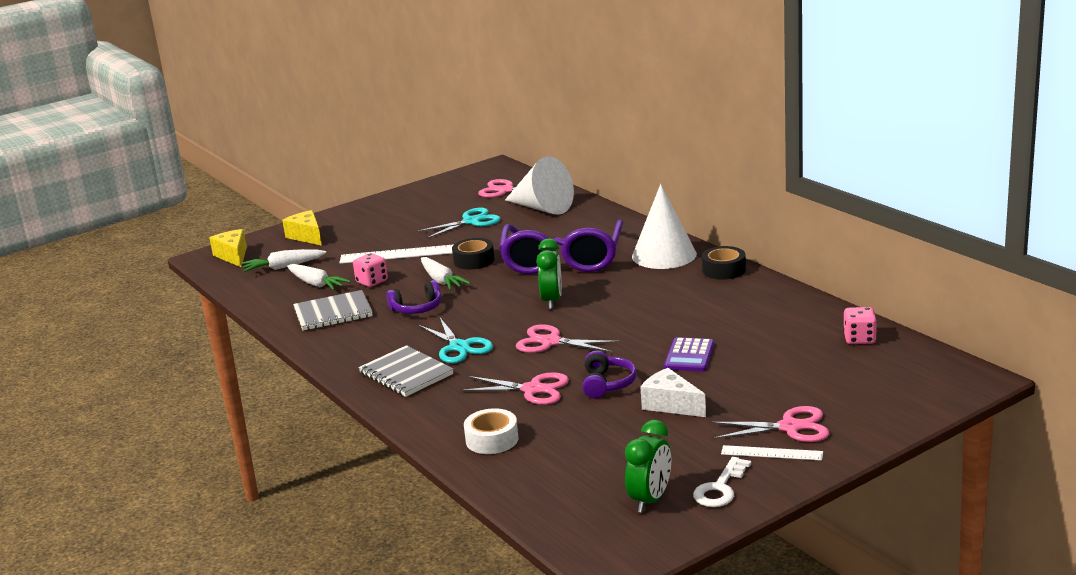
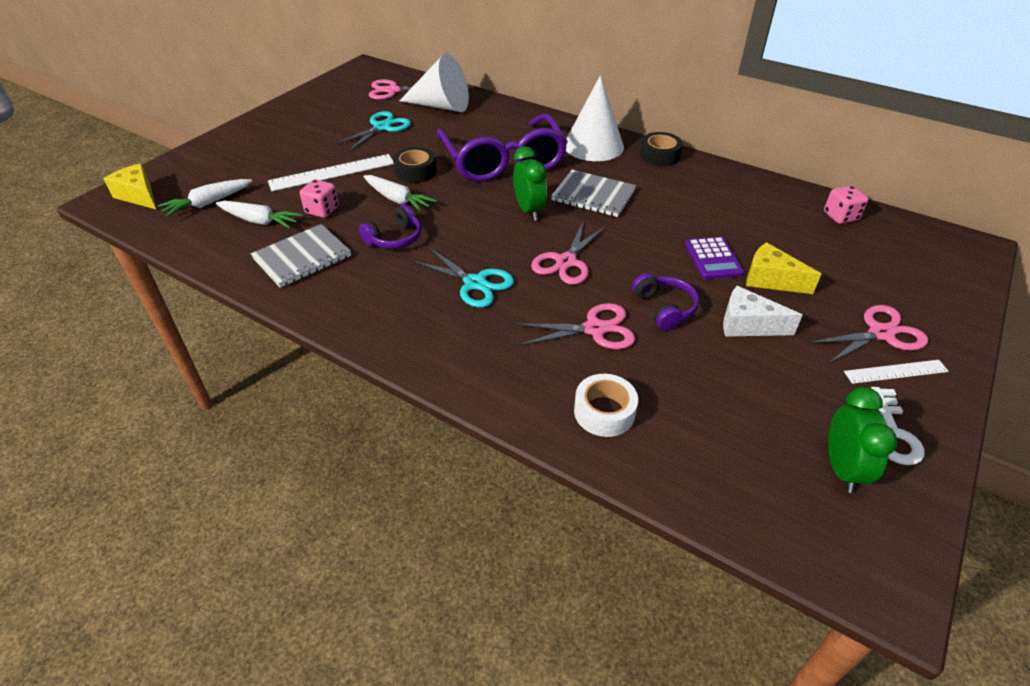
camera: 25 degrees left, 20 degrees up
(307, 236) = (214, 162): yellow cheese -> yellow cheese (771, 279)
(406, 374) = (440, 331): grey notebook -> grey notebook (593, 195)
(551, 342) = (566, 262): pink scissors -> pink scissors turned 60 degrees counterclockwise

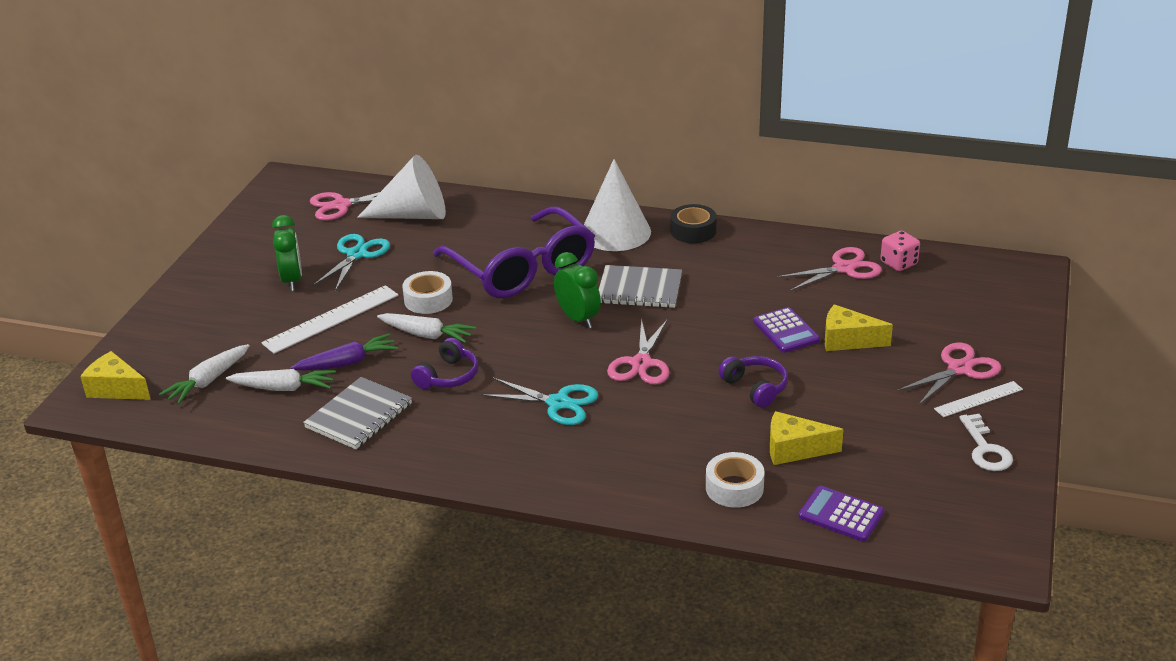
camera: 15 degrees left, 10 degrees down
(322, 210) = (347, 363): pink dice -> purple carrot
(415, 172) = (428, 300): black tape -> white tape
(595, 329) = (696, 421): pink scissors -> pink scissors (844, 268)
(681, 383) = (794, 449): none -> yellow cheese
(708, 474) = (841, 514): none -> purple calculator
(747, 325) = (838, 386): white cheese -> none
(841, 468) = (949, 485): green clock -> green clock (292, 280)

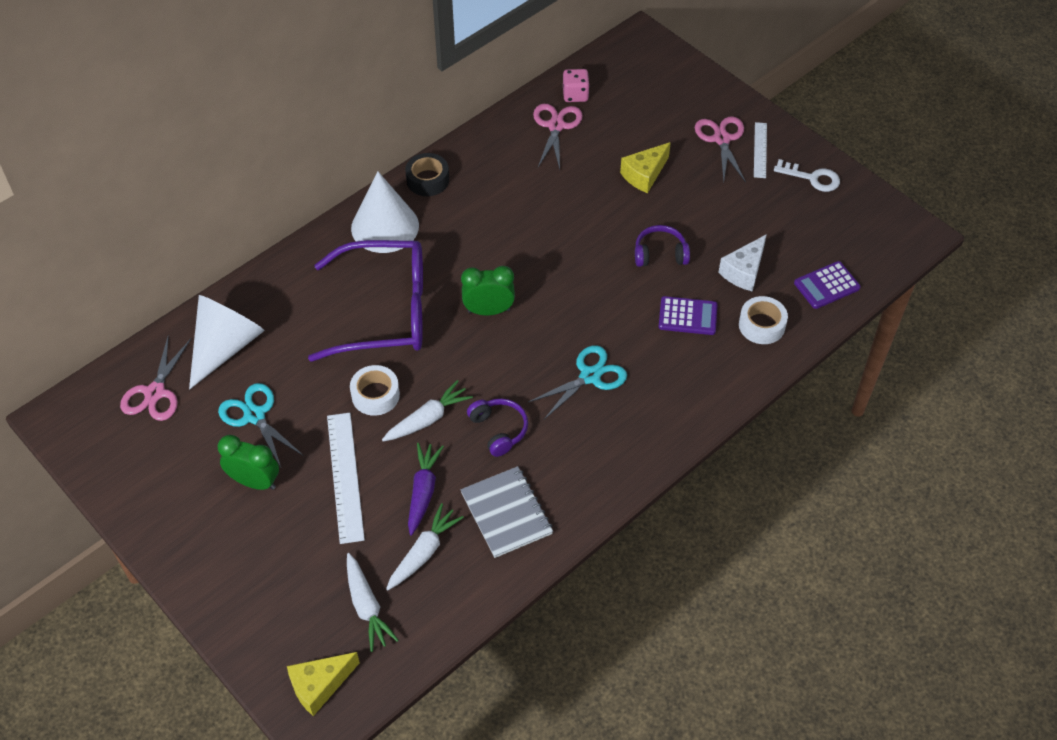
camera: 60 degrees left, 20 degrees up
(639, 289) = (480, 253): grey notebook -> none
(641, 363) = (579, 302): pink scissors -> none
(786, 331) = (606, 201): purple calculator -> purple calculator (687, 316)
(794, 449) = (744, 271): yellow cheese -> white cheese

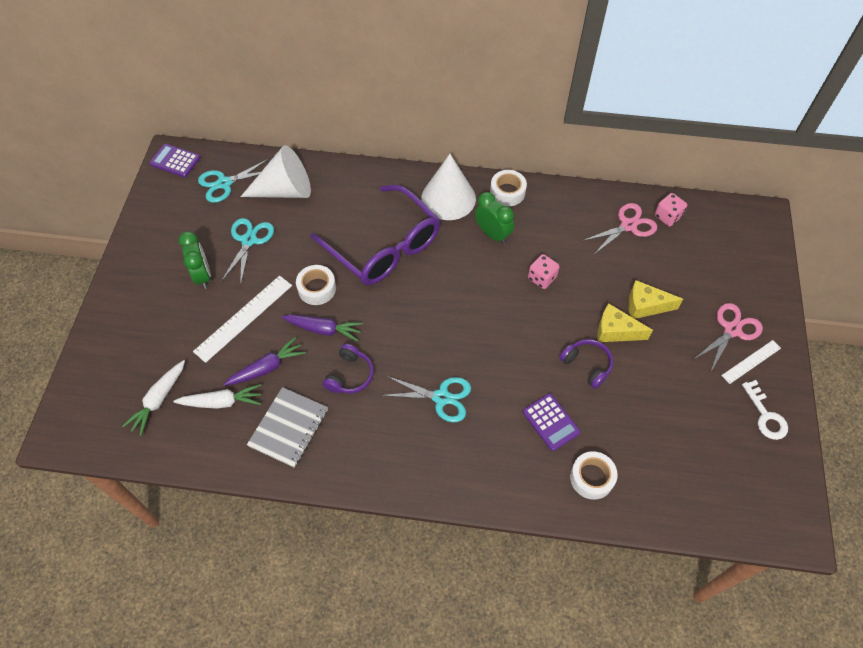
camera: 50 degrees right, 5 degrees up
(155, 392) = (224, 183): pink scissors -> turquoise scissors
(319, 686) = (85, 416): yellow cheese -> yellow cheese (615, 331)
(427, 180) = (507, 192): black tape -> white tape
(428, 419) = (324, 329): white carrot -> purple carrot
(488, 311) = (438, 300): green clock -> green clock (492, 234)
(544, 222) = (541, 278): none -> pink dice
(744, 271) = (628, 430): white cheese -> none
(826, 285) = (674, 498): purple calculator -> purple calculator (175, 161)

